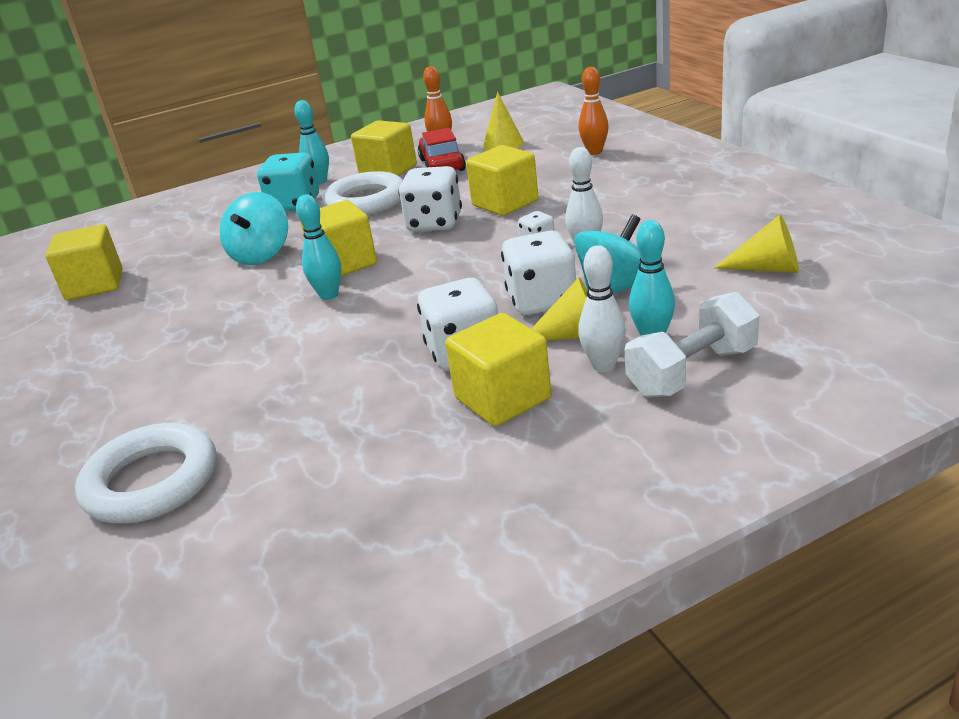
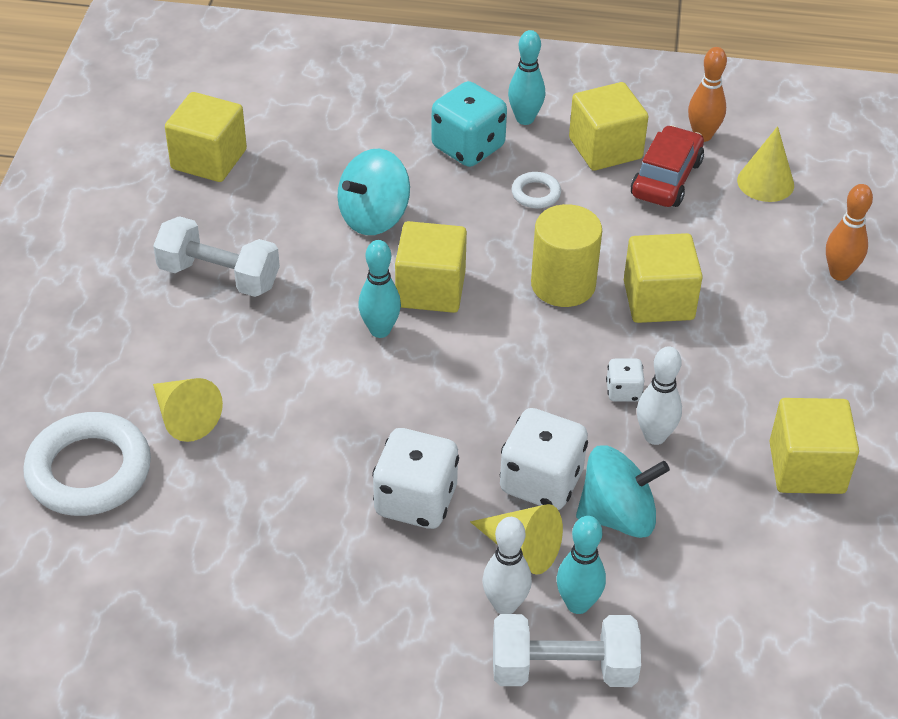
camera: 30 degrees right, 15 degrees up
(164, 329) = (219, 276): none -> white dumbbell
(366, 201) = (536, 194): white ring -> white ring, size x0.47
(434, 223) = (563, 284): white dice -> yellow cylinder
(502, 398) = (394, 579): yellow cube -> yellow cube (806, 467)
(767, 268) = (778, 595): yellow cone -> yellow cone (184, 417)

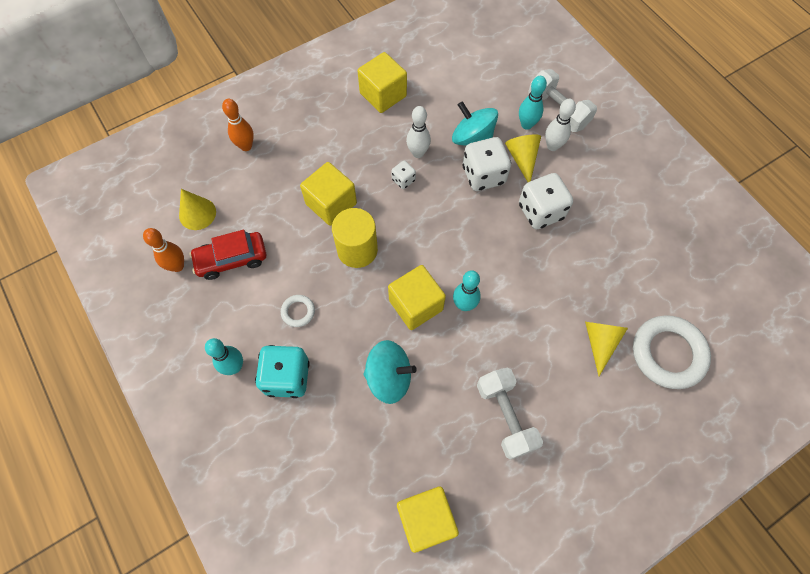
camera: 130 degrees left, 20 degrees up
(605, 148) = (229, 305): yellow cube -> none

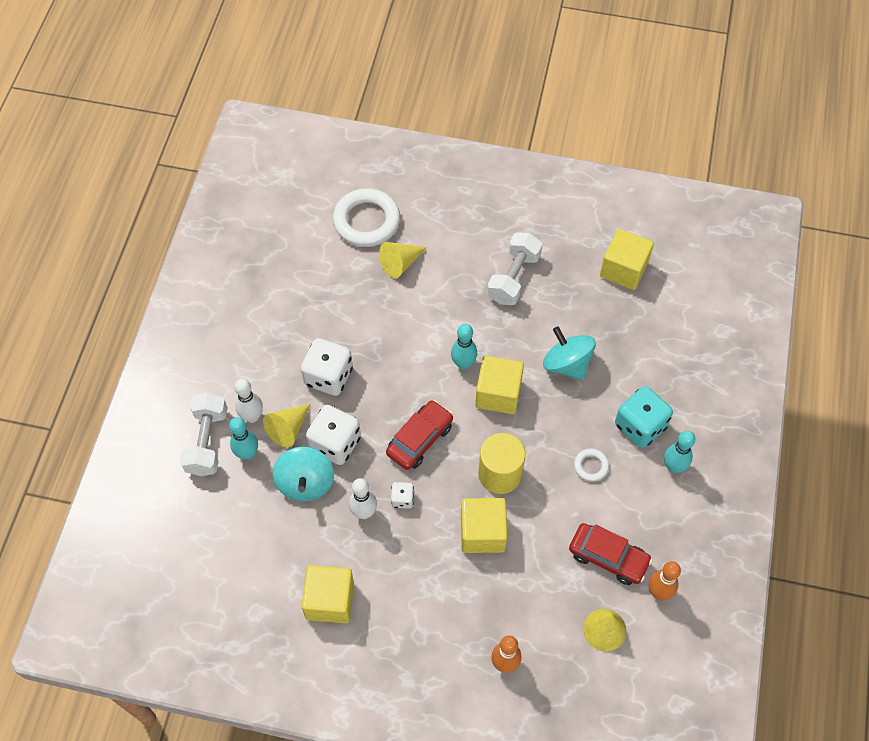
camera: 135 degrees left, 5 degrees down
(434, 225) = (420, 439): none -> red car

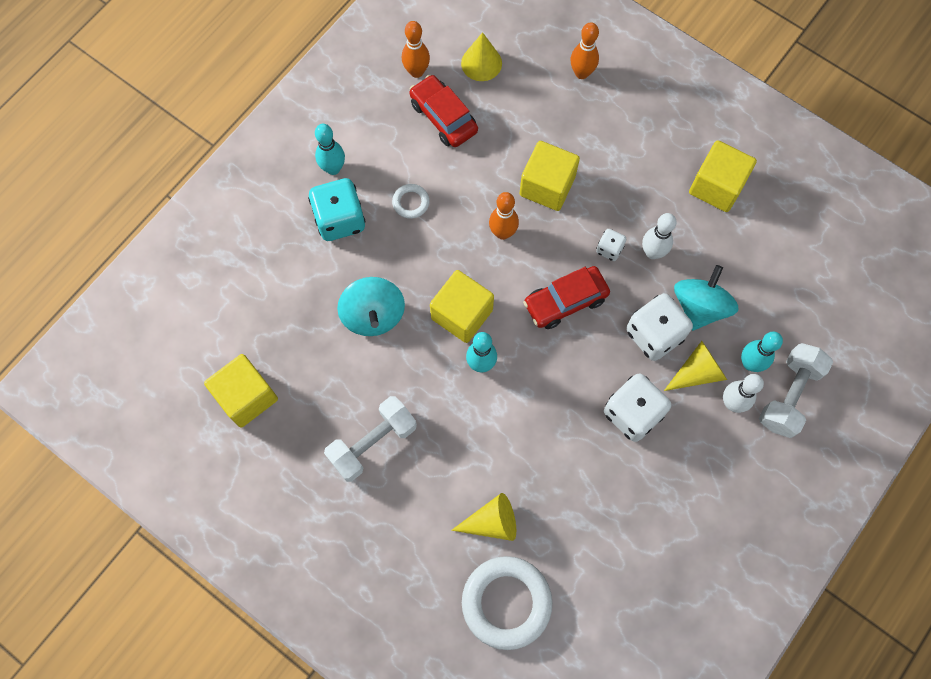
camera: 155 degrees left, 10 degrees up
(500, 474) = (502, 233): yellow cylinder -> orange bowling pin

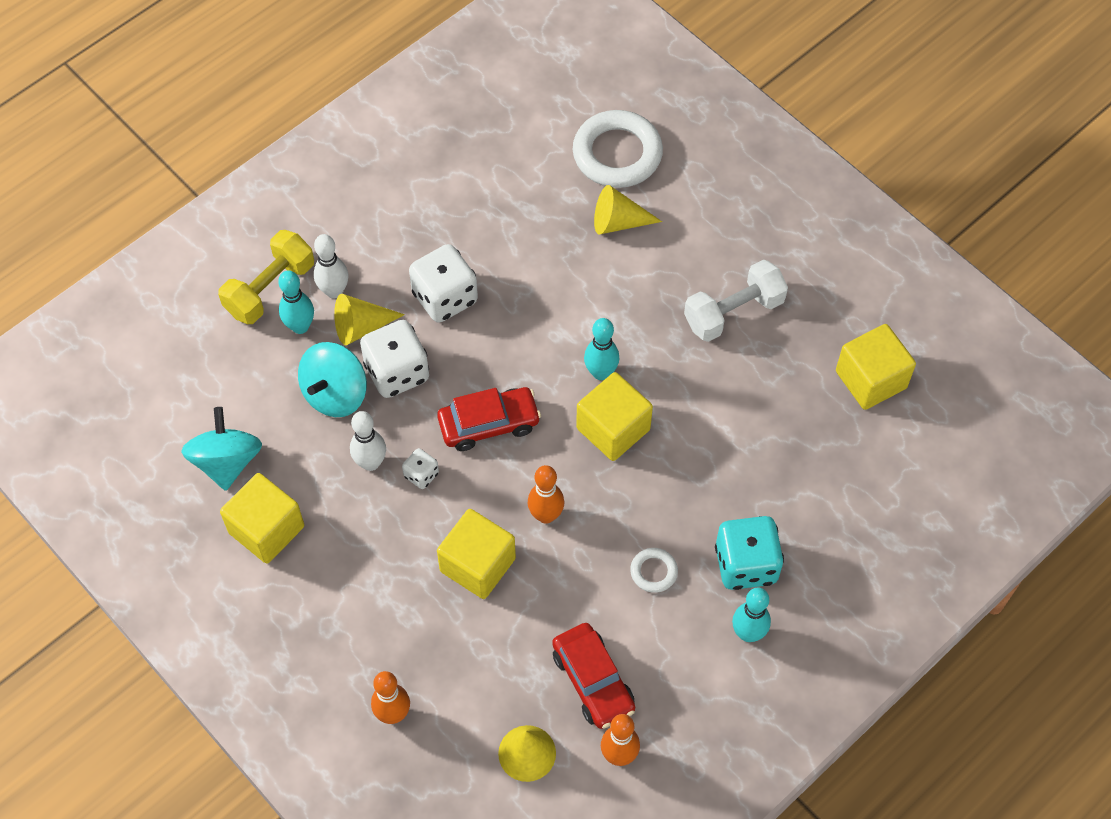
camera: 170 degrees left, 10 degrees down
(373, 315) = (717, 444): turquoise spinning top -> turquoise spinning top (227, 462)
(789, 395) = (270, 289): white dumbbell -> yellow dumbbell

